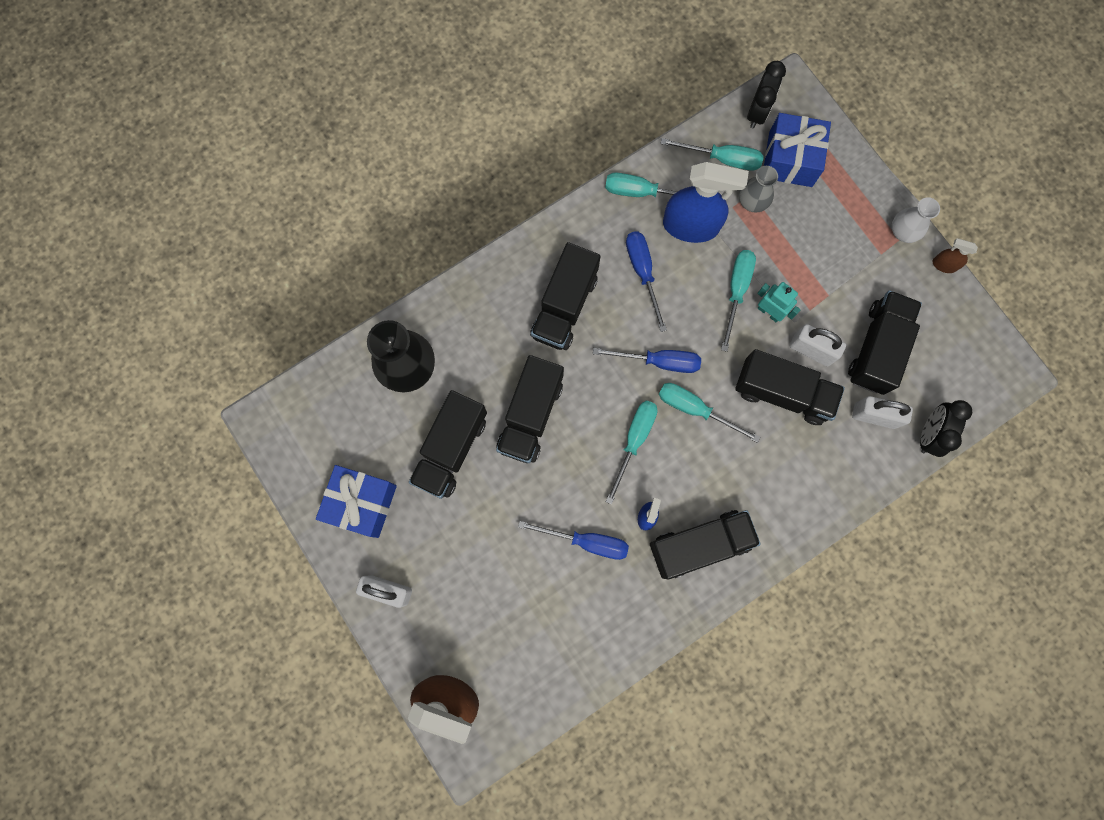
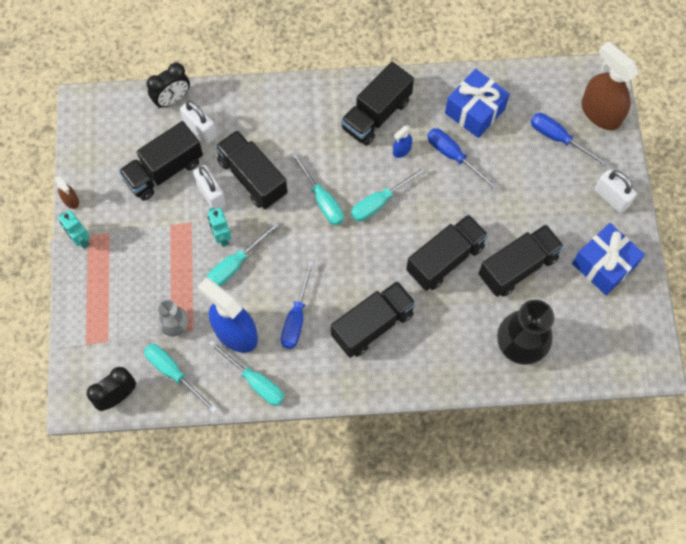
camera: 150 degrees left, 10 degrees down
(659, 361) = (326, 246): blue screwdriver -> blue screwdriver (558, 138)
(699, 544) = (376, 115): black truck -> black truck turned 60 degrees counterclockwise
(790, 159) = (121, 342): blue gift -> blue gift (475, 111)
(903, 232) = (80, 239): white vase -> turquoise robot

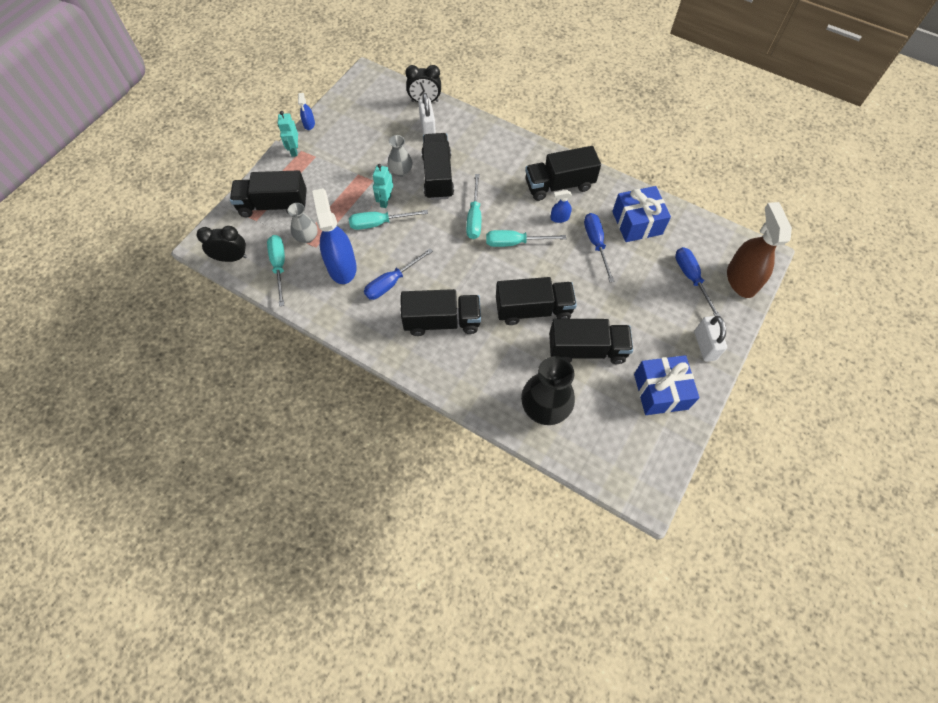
camera: 35 degrees right, 5 degrees down
(71, 200) = (309, 124): brown spray bottle -> blue spray bottle
(164, 171) = (383, 140): black truck -> black truck (273, 205)
(211, 194) = (401, 171): white padlock -> grey vase
(255, 381) = (327, 306): turquoise screwdriver -> none

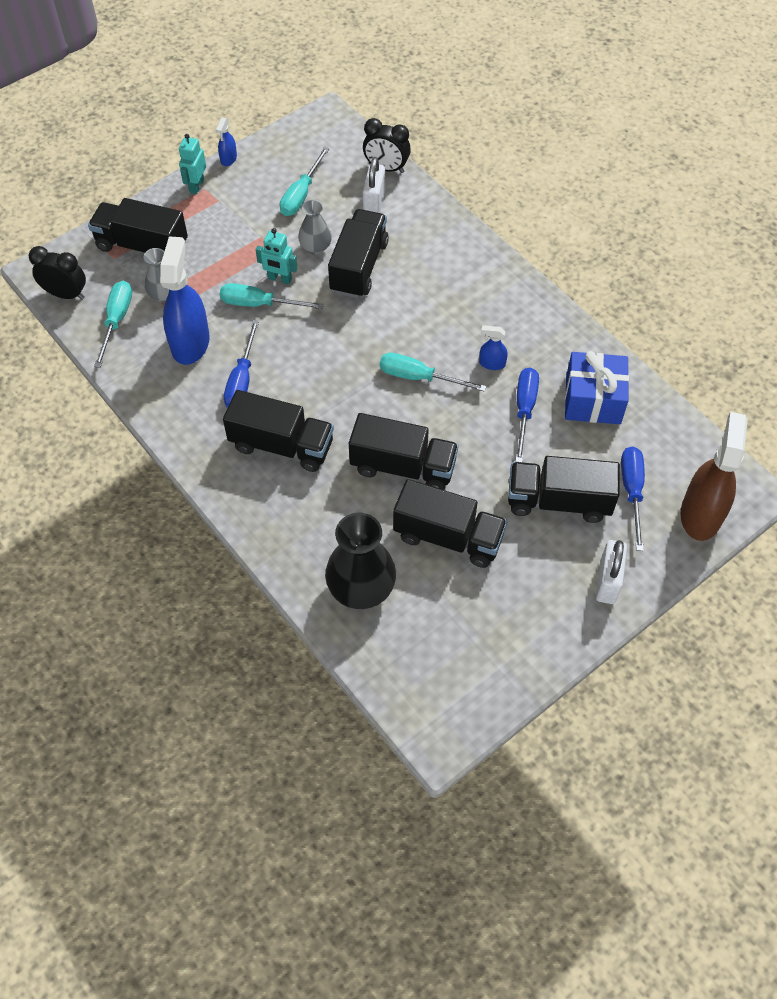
camera: 20 degrees right, 5 degrees down
(385, 201) = (279, 279): turquoise robot -> turquoise robot turned 105 degrees counterclockwise
(392, 282) = (242, 380): blue screwdriver -> blue screwdriver turned 60 degrees counterclockwise
(474, 217) = (381, 331): turquoise screwdriver -> turquoise screwdriver (301, 195)
(559, 185) = (511, 322): black truck -> black truck (558, 501)
(660, 391) = (520, 619): blue gift -> none

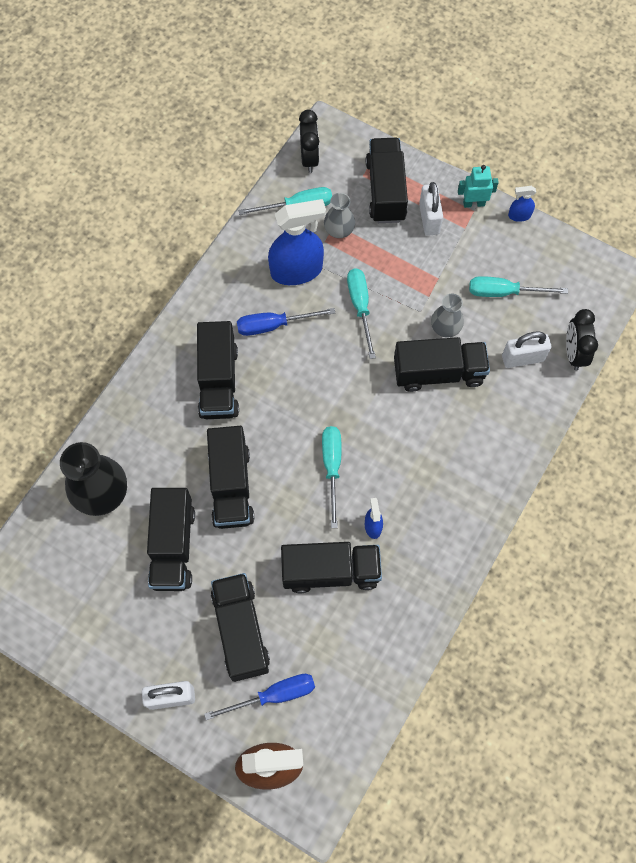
camera: 70 degrees right, 10 degrees up
(193, 223) = (429, 219): none -> white padlock
(279, 279) = (395, 312): turquoise robot -> none
(524, 410) = (330, 571): blue screwdriver -> black truck
(593, 400) = (366, 631): blue gift -> none

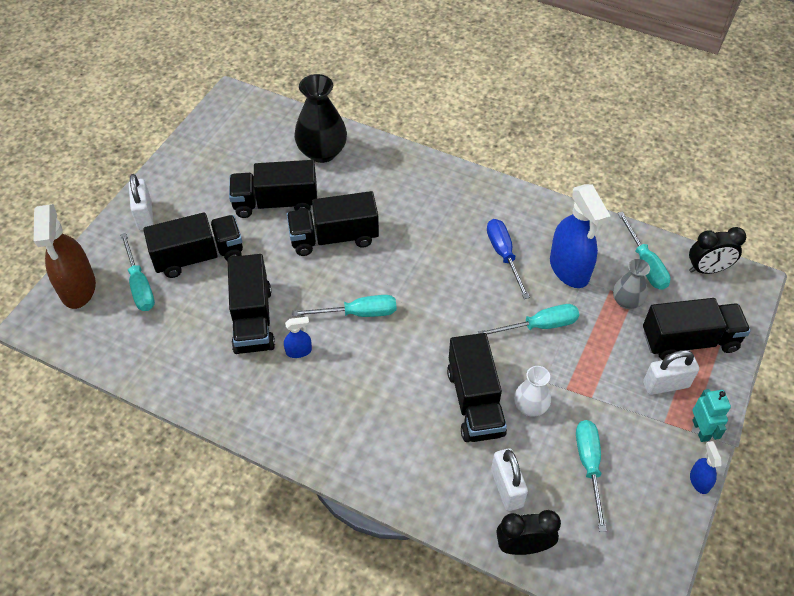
camera: 85 degrees right, 15 degrees down
(218, 381) = (437, 219): black truck -> none
(274, 695) = (140, 285): blue screwdriver -> turquoise screwdriver
(445, 328) = (530, 406): grey vase -> white vase

